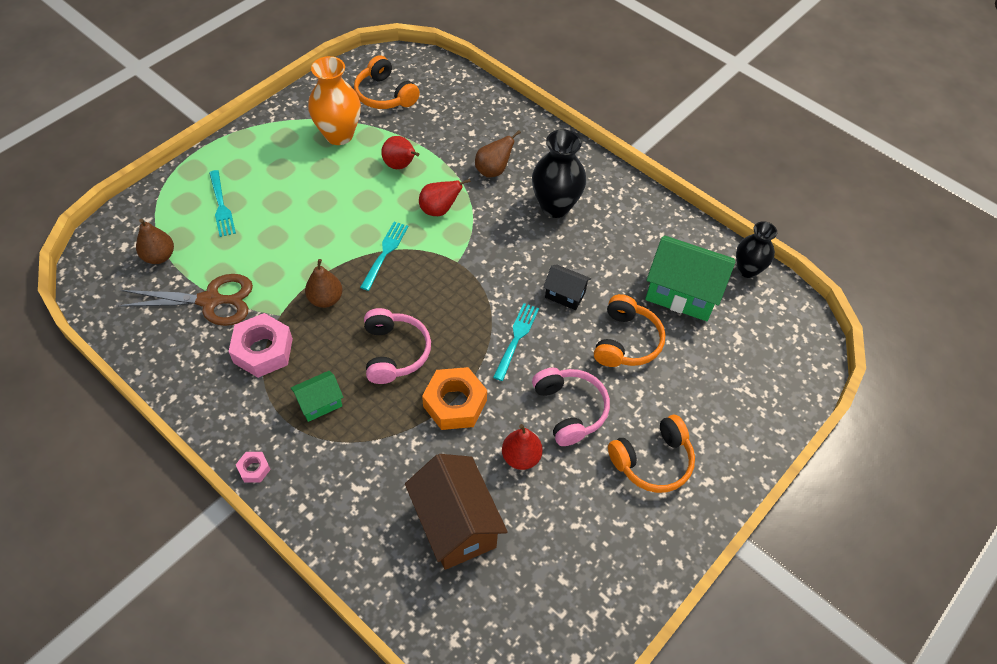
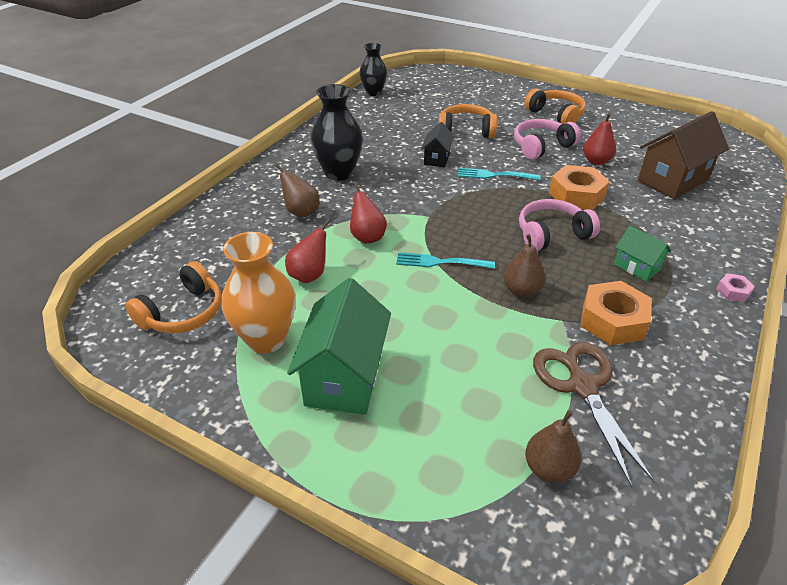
camera: 100 degrees left, 15 degrees down
(221, 205) = (430, 427): turquoise fork -> none
(263, 350) = (612, 320): pink nut -> orange nut
(682, 293) = (408, 113): green house -> green house (344, 377)

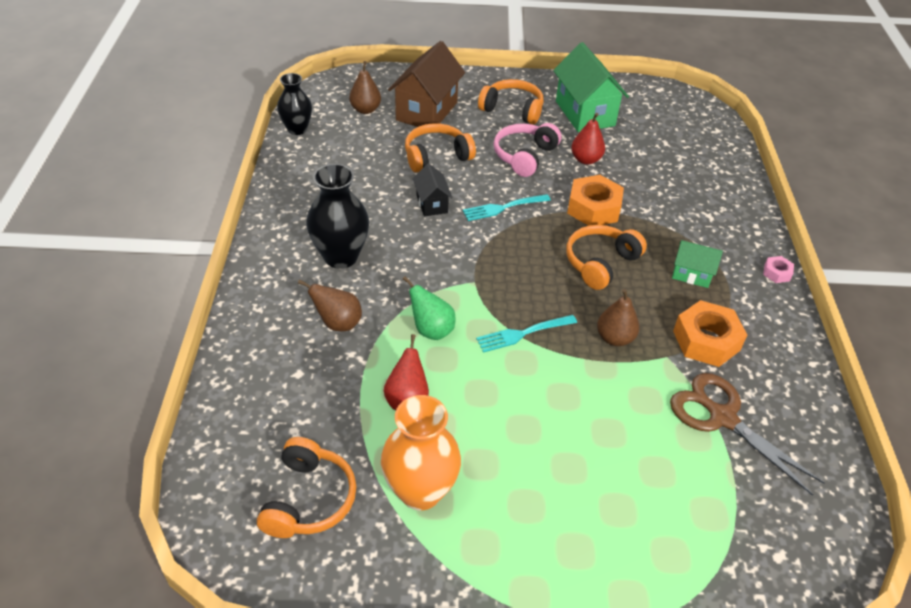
camera: 30 degrees left, 5 degrees up
(344, 377) = (525, 499): green house -> green house (585, 113)
(367, 237) = (431, 330): red pear -> green pear
(549, 469) = (745, 508): brown pear -> brown pear (365, 110)
(552, 234) = (600, 263): pink headphones -> orange headphones
(672, 180) = (664, 162): brown house -> brown house (426, 111)

